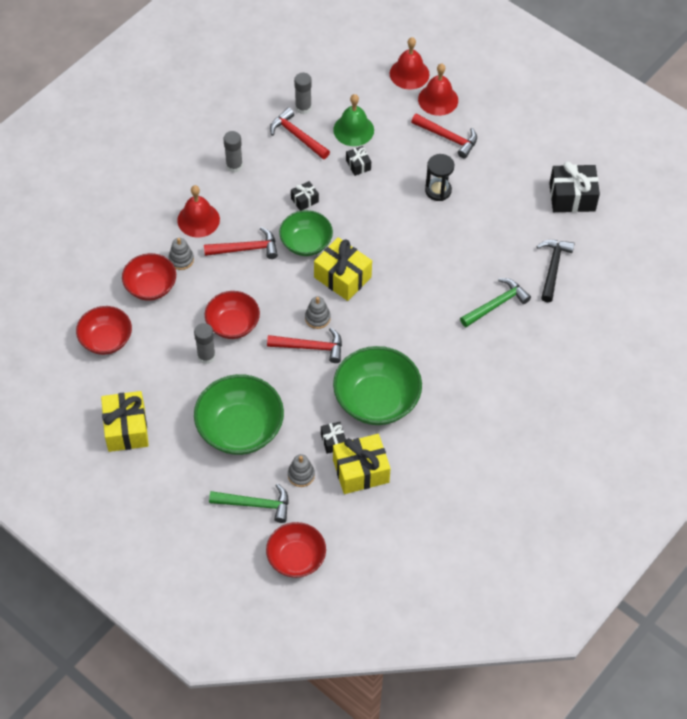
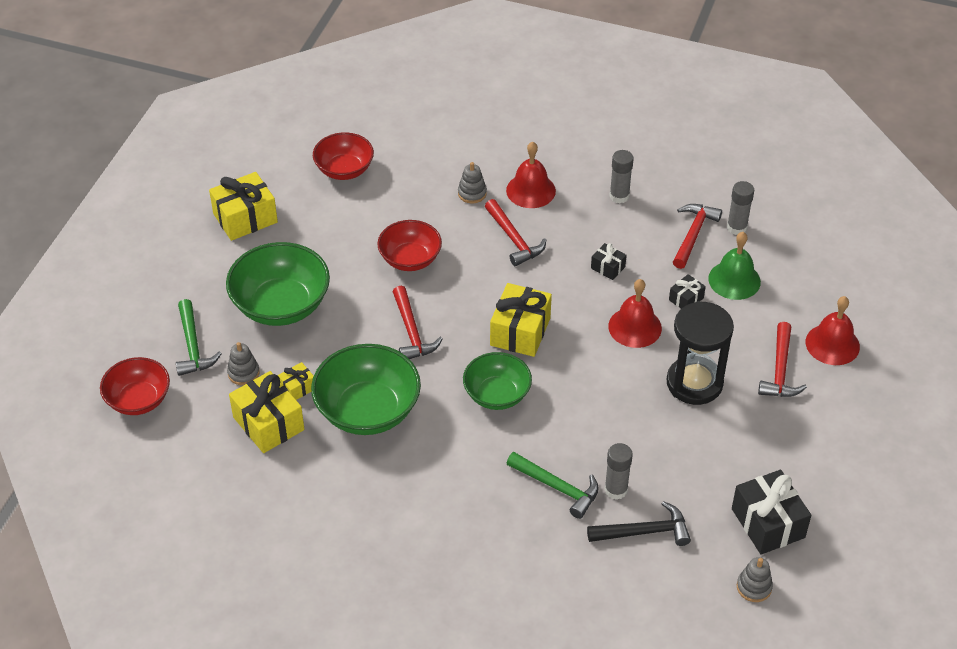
camera: 70 degrees right, 10 degrees down
(151, 287) = (425, 181): red bowl -> none
(206, 356) = (360, 250): grey glue stick -> grey glue stick (616, 490)
(306, 243) = (549, 286): green bowl -> green bowl (497, 394)
(317, 318) = (453, 326): grey stacking toy -> grey stacking toy (754, 587)
(333, 441) = (297, 388): black gift -> yellow gift
(409, 74) = (853, 306): red bell -> red bell (635, 327)
(438, 190) = (694, 383): black hourglass -> black hourglass, size x1.63

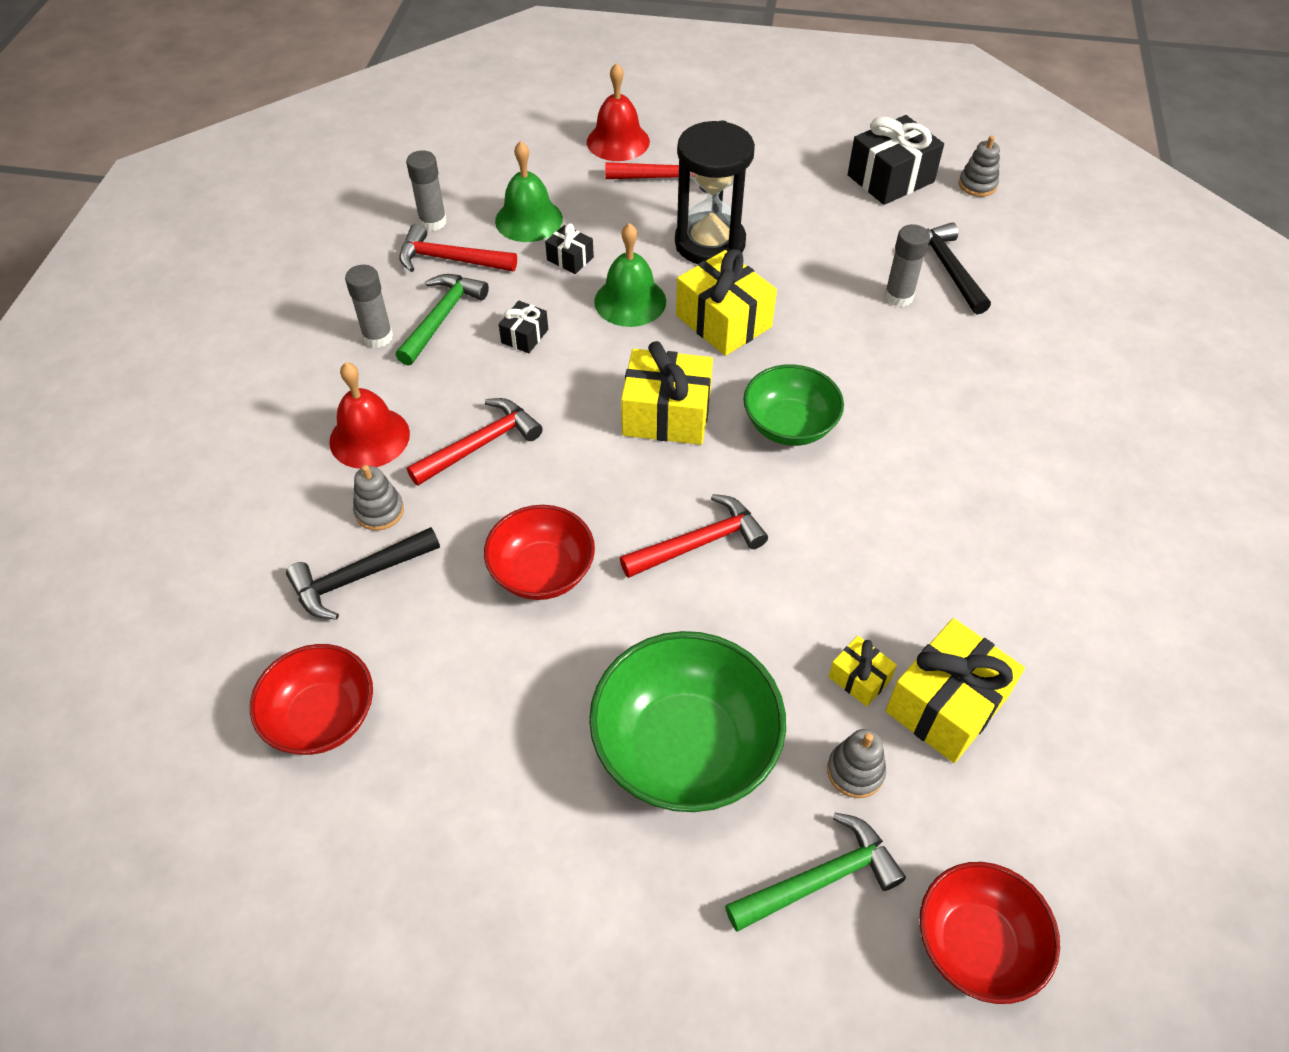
camera: 100 degrees left, 5 degrees up
(245, 218) = (468, 871): yellow gift -> yellow gift (723, 321)
(368, 410) = (870, 572): green bowl -> none
(427, 184) = (358, 578): none -> black hammer
(558, 488) = (918, 347): green hammer -> green hammer (442, 317)
(635, 327) = (630, 301): red bell -> green bell

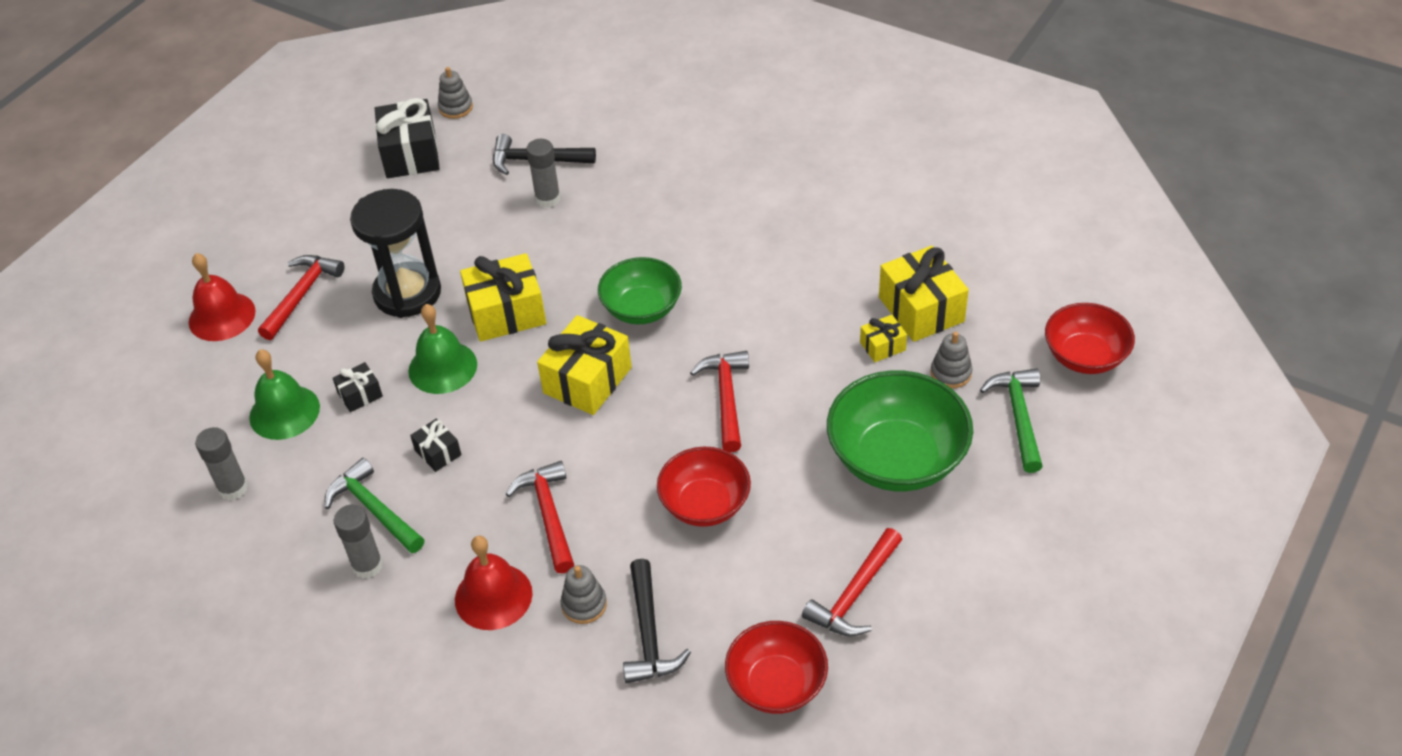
camera: 65 degrees left, 5 degrees down
(449, 259) = (297, 486): red hammer -> red hammer (854, 594)

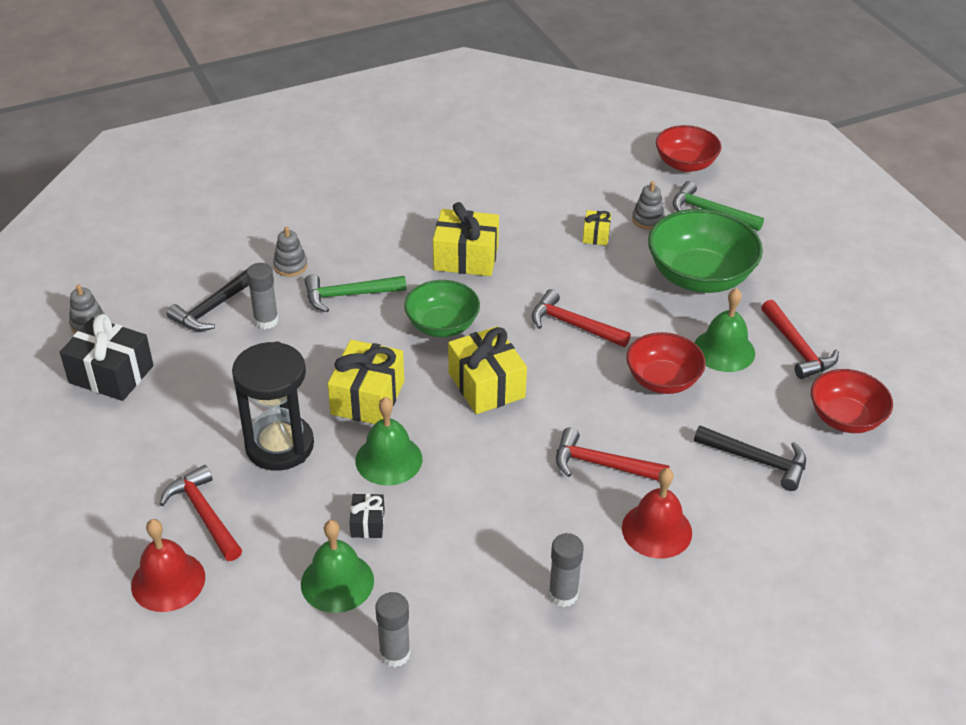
camera: 60 degrees left, 5 degrees down
(374, 509) = (505, 566): green hammer -> green hammer (348, 295)
(438, 453) = (480, 501): black gift -> none
(584, 604) = (704, 483): grey stacking toy -> grey stacking toy (290, 266)
(795, 533) = (724, 350): none -> green bell
(921, 309) = (580, 204): yellow gift -> yellow gift (466, 257)

